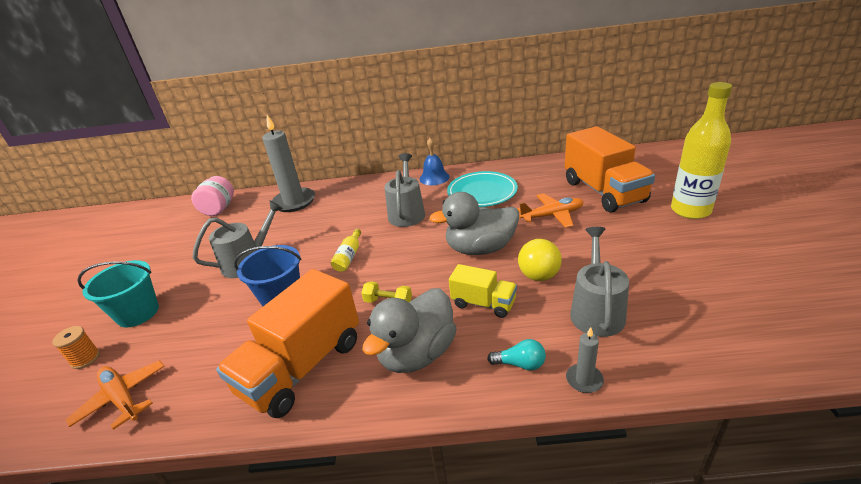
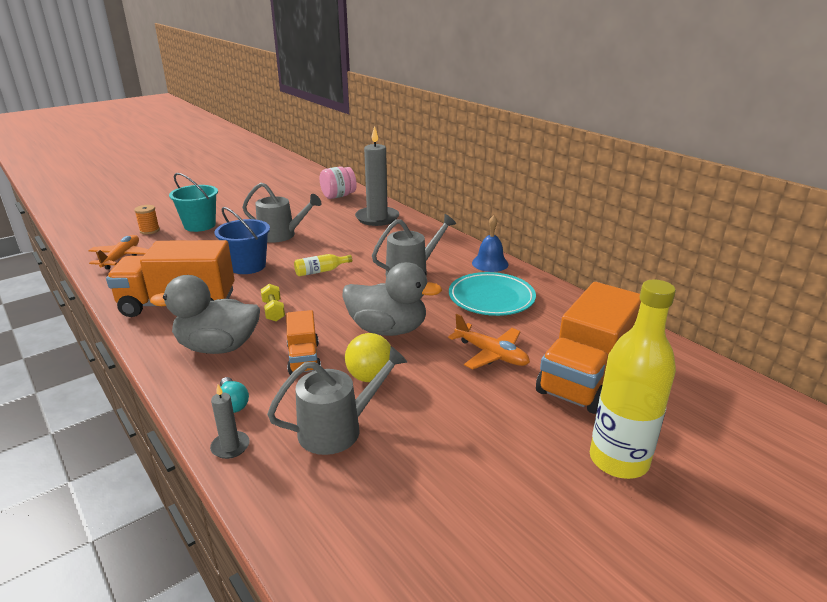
camera: 50 degrees right, 5 degrees down
(480, 249) = (388, 329): grey duck -> grey duck turned 150 degrees clockwise
(483, 303) = (304, 358): yellow truck -> orange truck

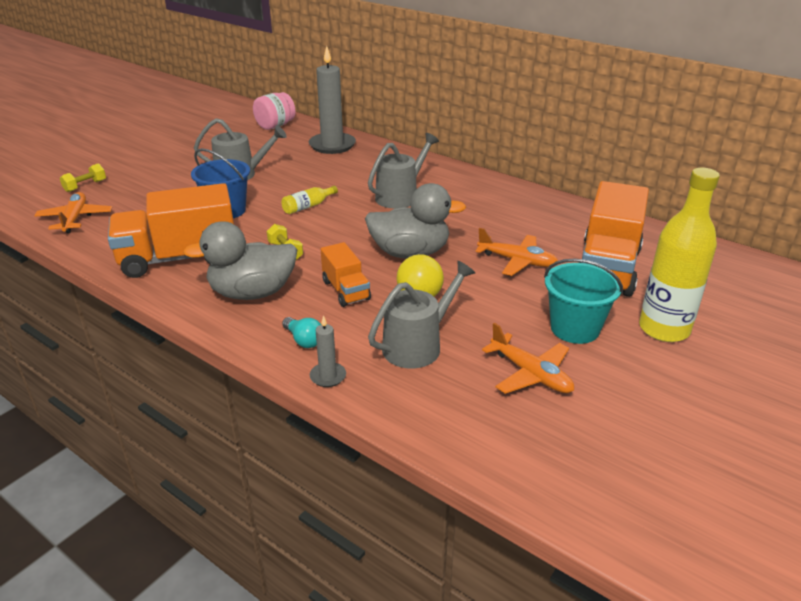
camera: 15 degrees left, 5 degrees up
(149, 230) = (85, 186): orange spool -> yellow dumbbell
(200, 225) = (140, 174): turquoise bucket -> turquoise bucket (575, 328)
(438, 486) = (531, 374): none -> orange plane
(490, 263) = (471, 178): blue bell -> none
(491, 298) = (490, 211): turquoise plate -> none

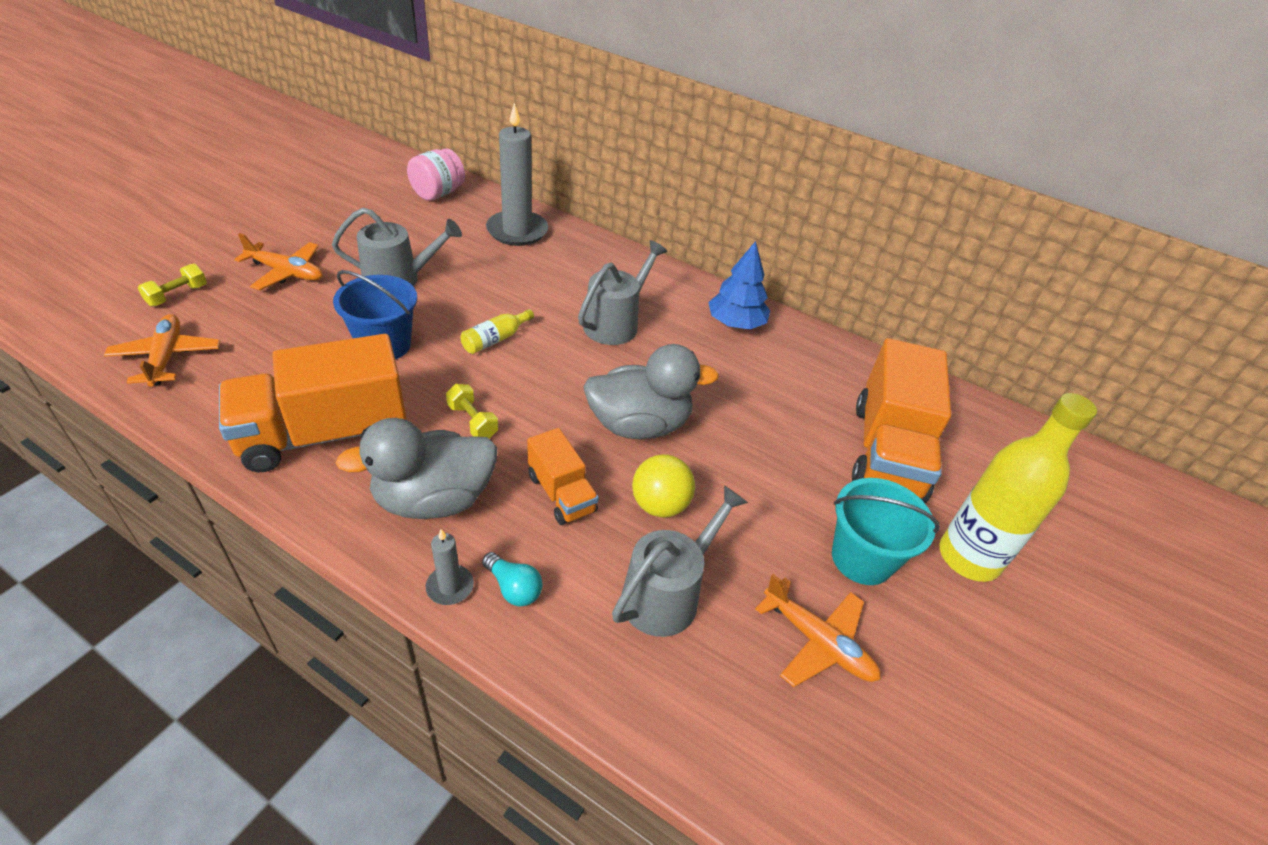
camera: 10 degrees left, 10 degrees up
(328, 376) = (553, 656): grey candle -> grey candle (450, 587)
(495, 195) = (736, 323): none -> blue tree
(517, 261) = (776, 440): orange plane -> orange plane (286, 272)

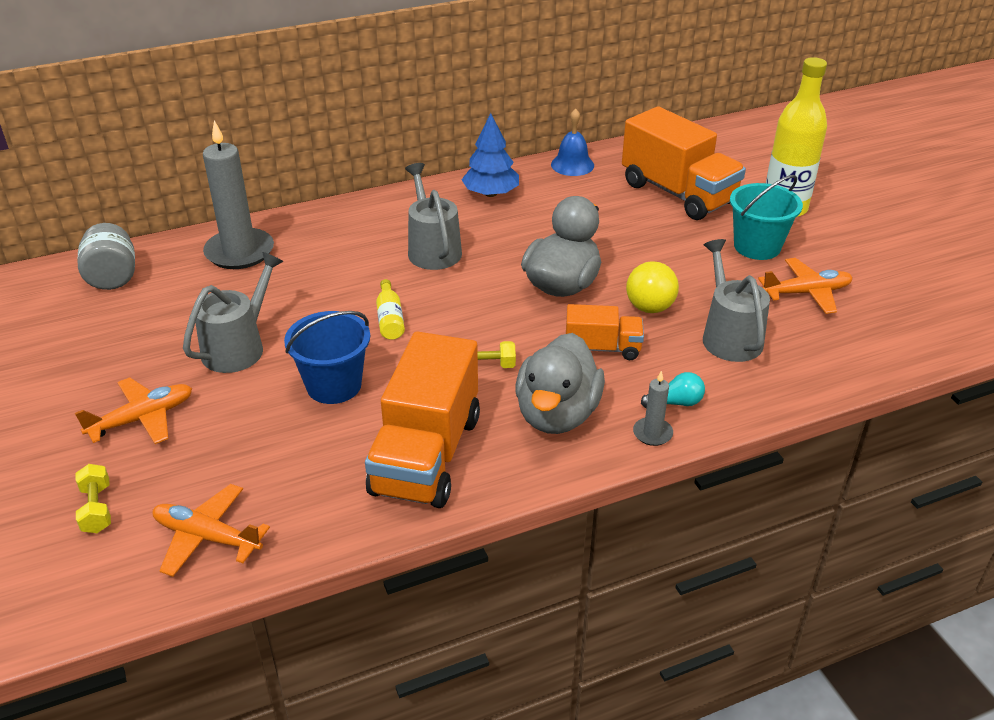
camera: 50 degrees left, 5 degrees down
(438, 193) = (113, 277): pink jar -> grey jar
(844, 356) = (572, 165): none -> blue bell

